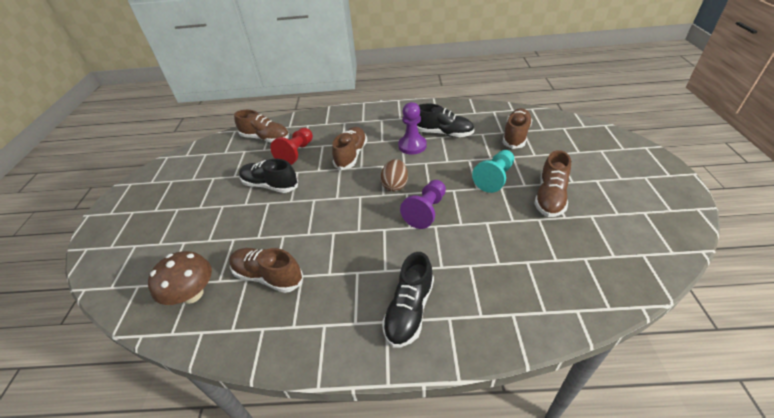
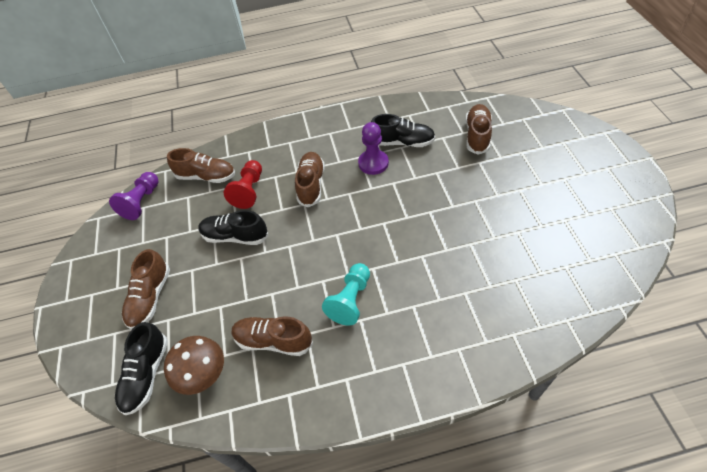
camera: 10 degrees left, 10 degrees up
(395, 185) = (369, 215): brown egg -> none
(409, 310) = (421, 349): black shoe -> black shoe (146, 374)
(426, 211) = (408, 241): purple pawn -> purple pawn (142, 202)
(494, 178) = (467, 191): turquoise pawn -> turquoise pawn (350, 300)
(550, 197) = (524, 205): brown shoe -> brown shoe (150, 298)

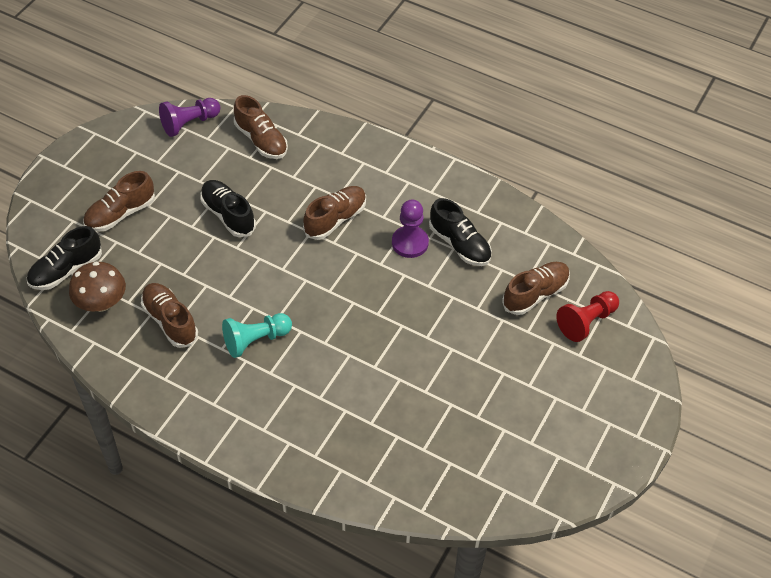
camera: 35 degrees right, 0 degrees up
(249, 191) = (280, 183): red pawn -> red pawn (586, 322)

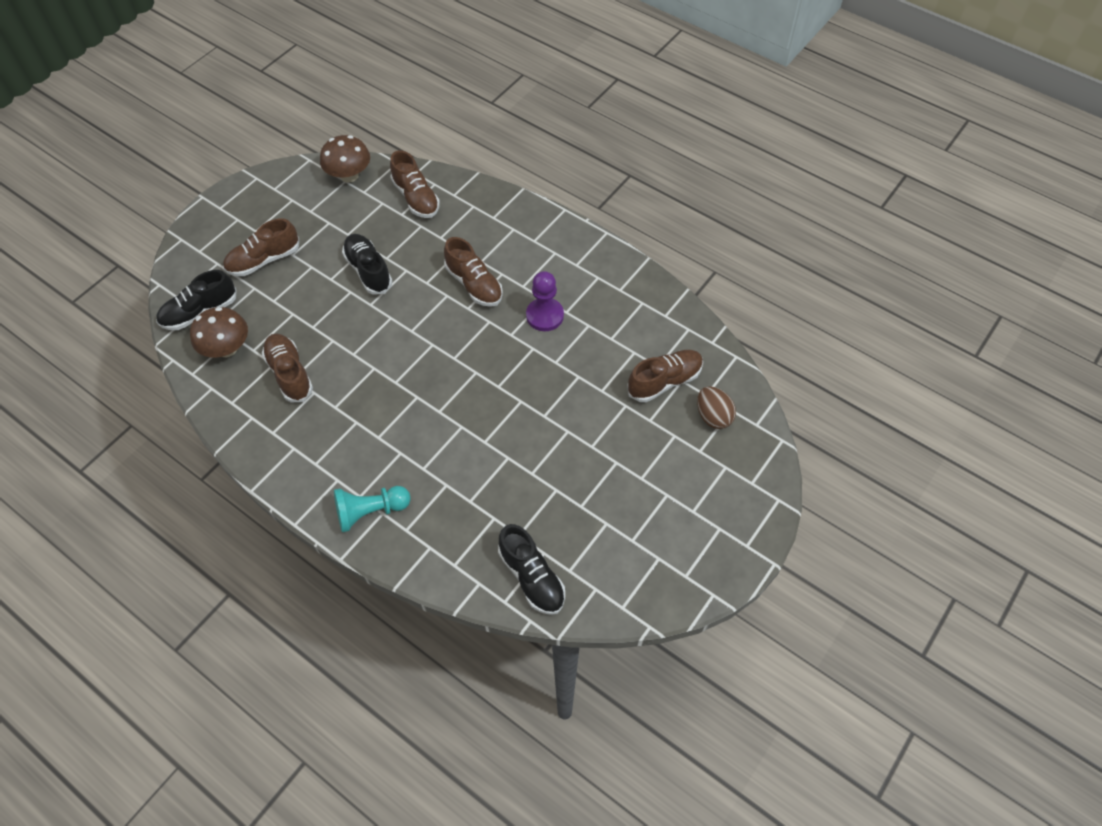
camera: 10 degrees right, 5 degrees up
(189, 123) = (349, 175): purple pawn -> brown mushroom
(255, 340) = (370, 402): turquoise pawn -> turquoise pawn (370, 512)
(335, 219) = (474, 284): brown shoe -> brown shoe turned 90 degrees clockwise
(459, 244) = (595, 322): black shoe -> black shoe (532, 577)
(586, 322) = (713, 416): red pawn -> brown egg

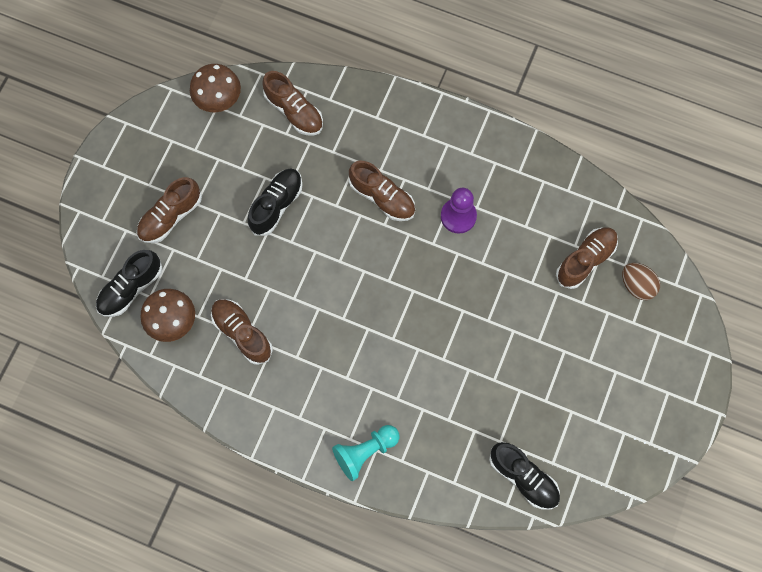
camera: 15 degrees left, 15 degrees up
(368, 271) = (276, 205): black shoe -> black shoe turned 75 degrees clockwise

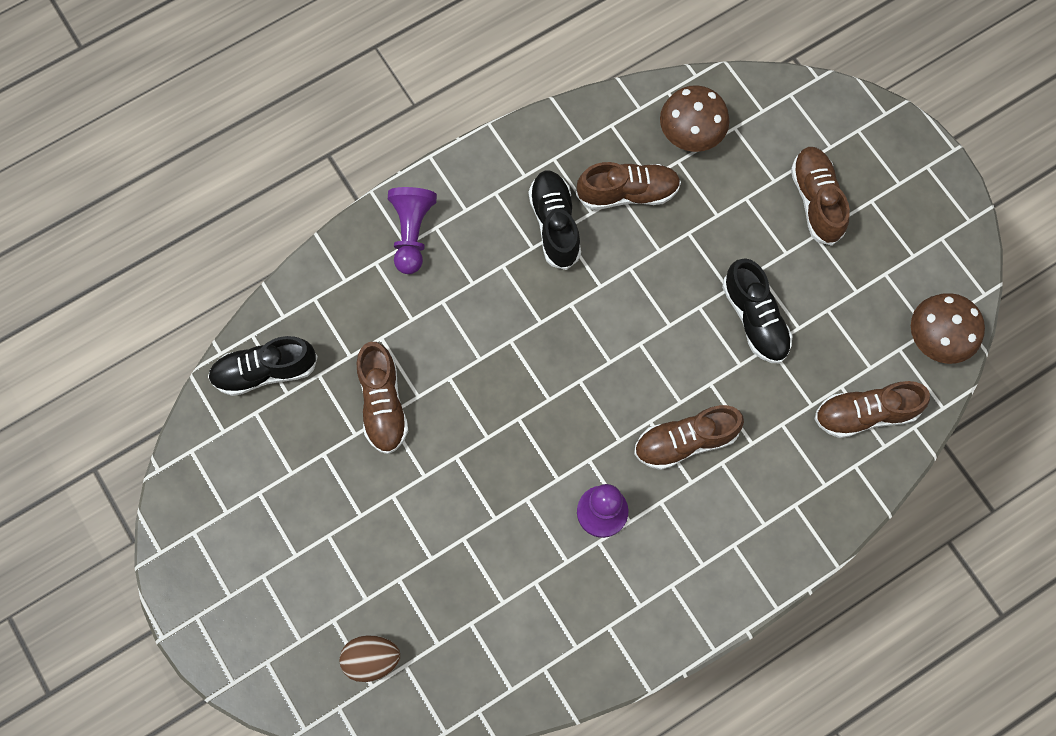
camera: 125 degrees right, 0 degrees up
(131, 288) = (756, 115): black shoe -> black shoe (555, 224)
(365, 452) = (412, 233): turquoise pawn -> purple pawn
(585, 260) = (444, 621): brown shoe -> brown shoe (383, 403)

